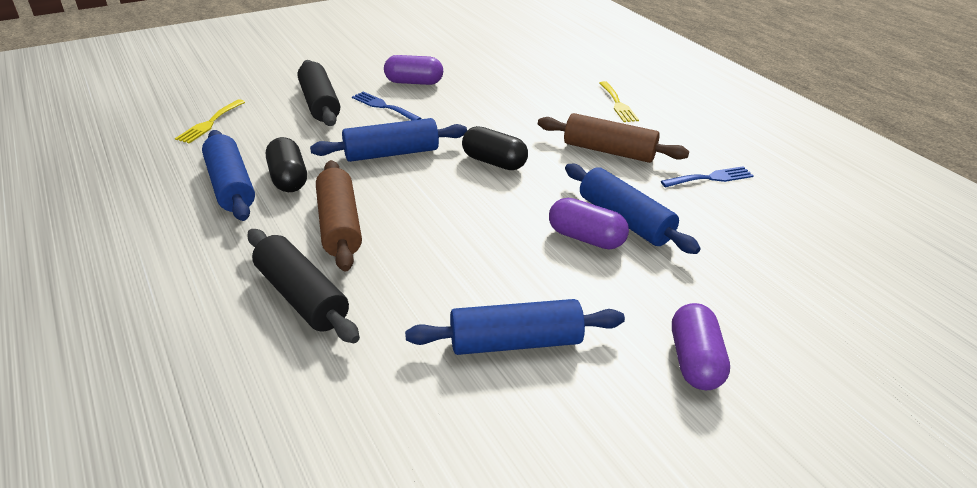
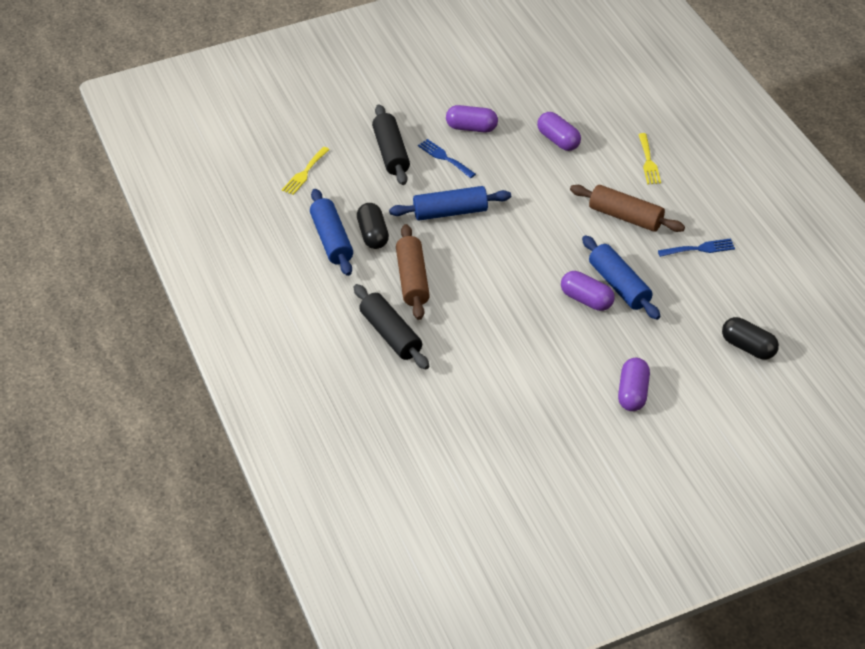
camera: 10 degrees right, 10 degrees up
(494, 162) = (530, 225): black capsule -> black capsule (748, 347)
(512, 90) = (558, 140): none -> purple capsule
(515, 342) = (524, 374): blue rolling pin -> none

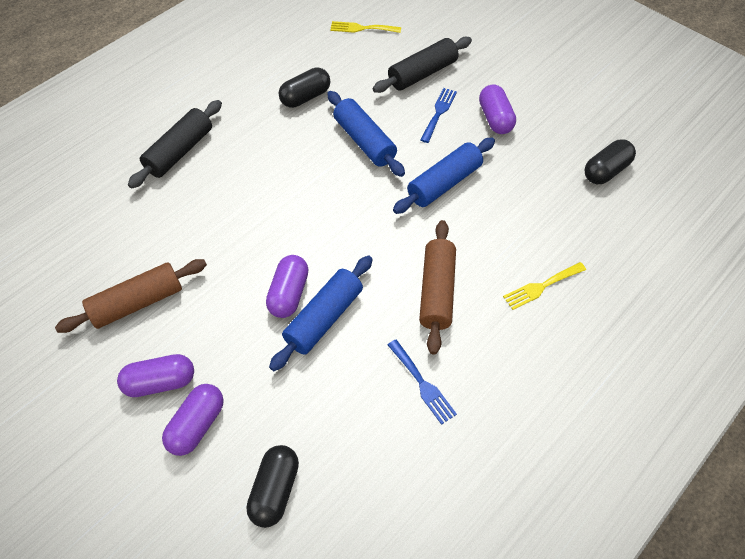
camera: 65 degrees right, 10 degrees up
(332, 240) = (285, 73): blue rolling pin -> blue rolling pin (444, 183)
(413, 279) = (258, 143): brown rolling pin -> brown rolling pin (137, 303)
(558, 140) = (523, 193): purple capsule -> purple capsule (197, 425)
(561, 89) = (606, 171): none -> black capsule

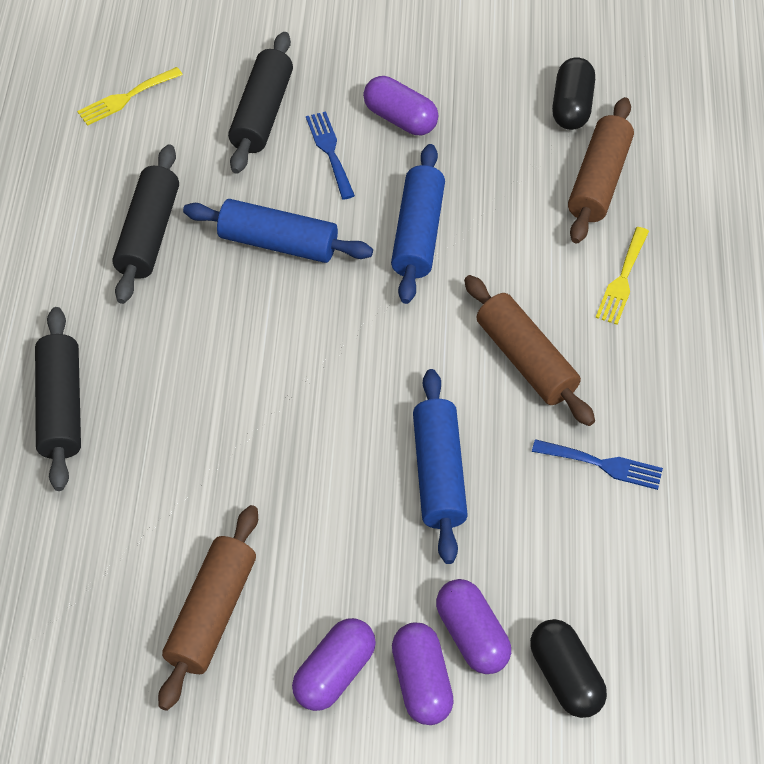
camera: 40 degrees left, 0 degrees up
(289, 294) = (374, 476): purple capsule -> purple capsule (472, 635)
(305, 97) = (148, 233): black capsule -> black rolling pin
(582, 222) = (599, 180): none -> brown rolling pin

